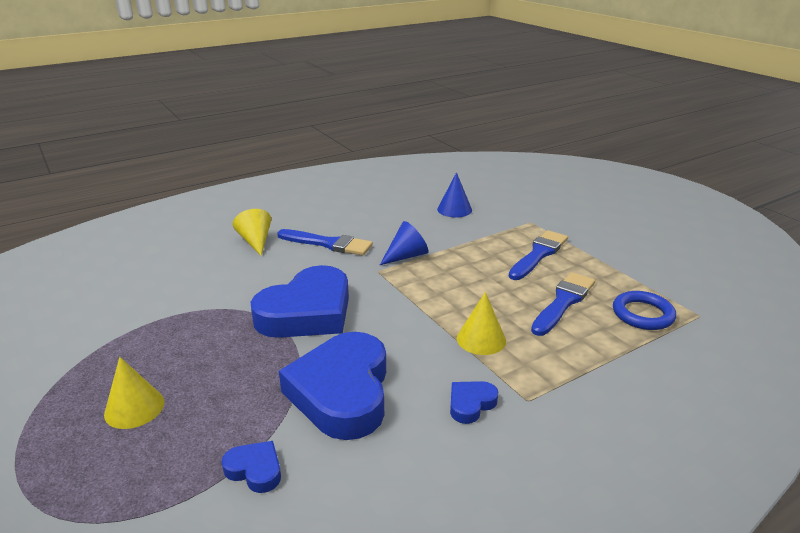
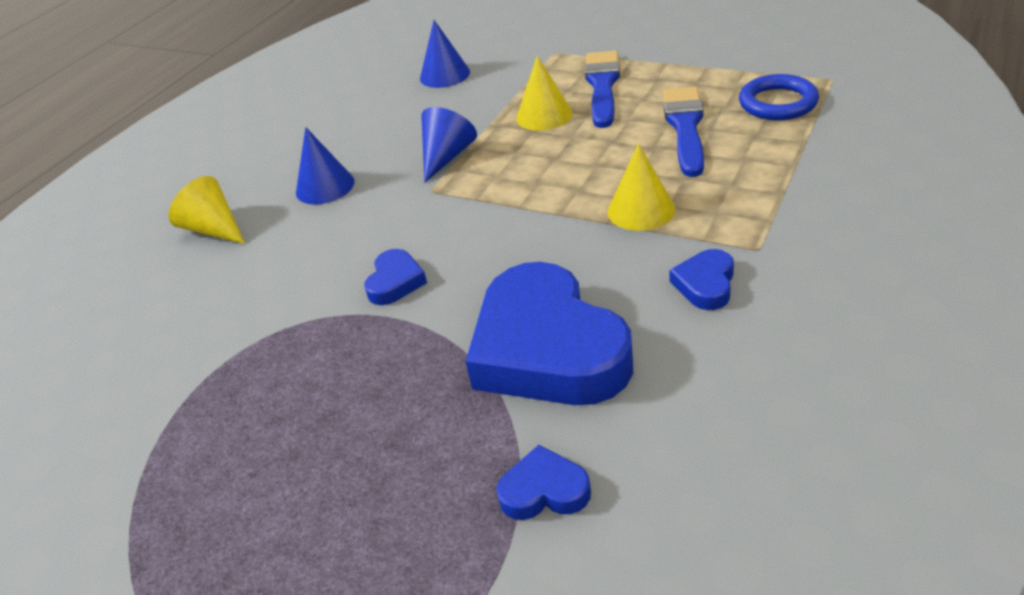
camera: 25 degrees left, 10 degrees up
(134, 408) = (294, 517): yellow cone -> yellow cone (544, 115)
(307, 312) = (395, 282): blue heart -> blue heart, size x0.43
(328, 244) = (325, 187): blue brush -> blue cone

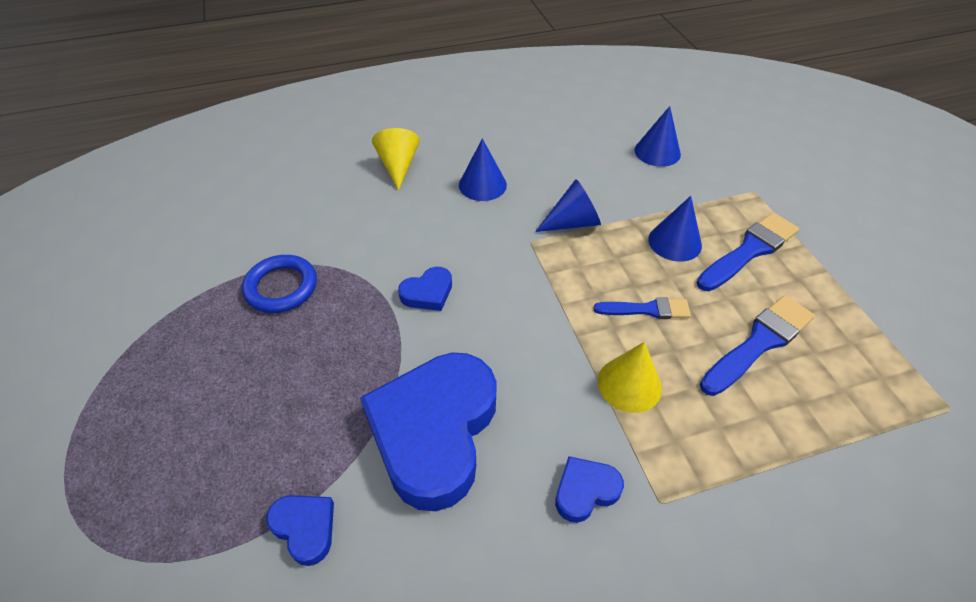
camera: 40 degrees right, 10 degrees up
(544, 115) = (675, 242): yellow cone -> blue cone
(586, 164) = (647, 309): none -> blue brush
(778, 103) = (866, 388): blue ring -> blue ring (281, 287)

